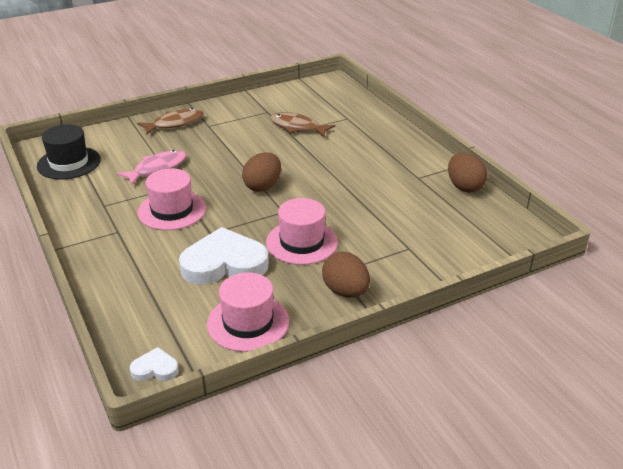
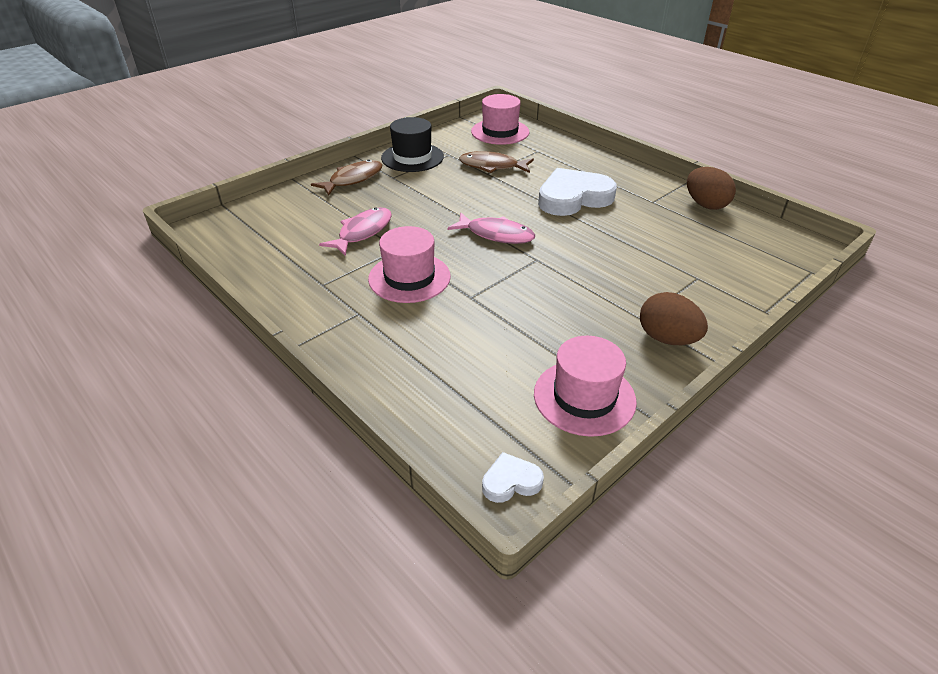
camera: 15 degrees left, 5 degrees up
(69, 163) = (250, 241): black hat -> black hat (412, 157)
(224, 263) = (510, 330): white heart -> white heart (573, 198)
(263, 186) = (496, 234): brown egg -> pink fish
(302, 242) = (581, 290): pink hat -> pink hat (500, 132)

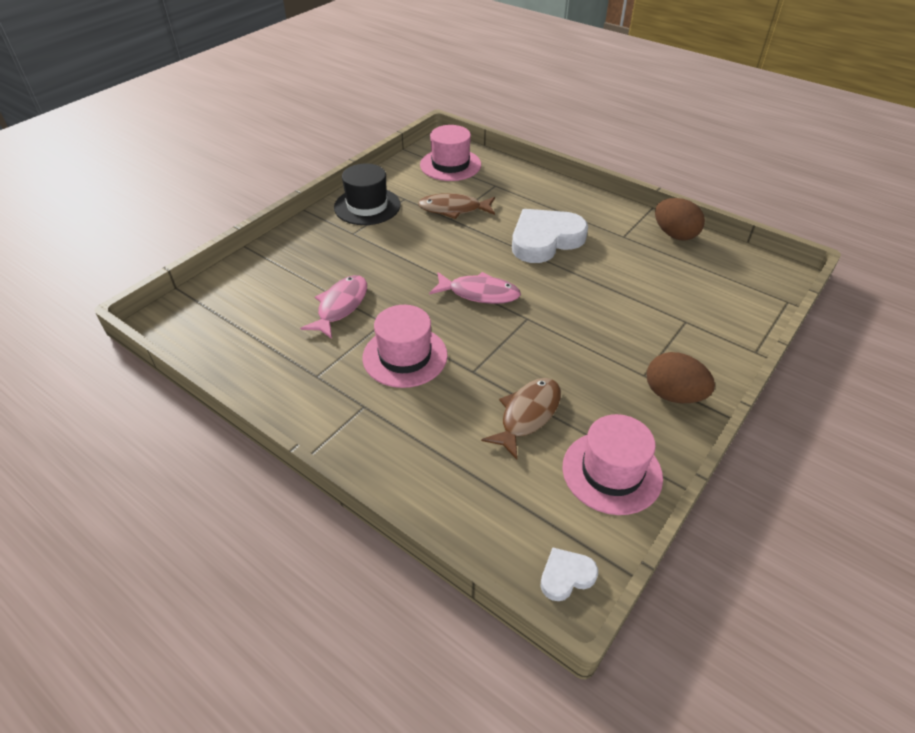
camera: 10 degrees left, 5 degrees up
(353, 179) = (311, 240): brown fish -> brown fish (527, 415)

